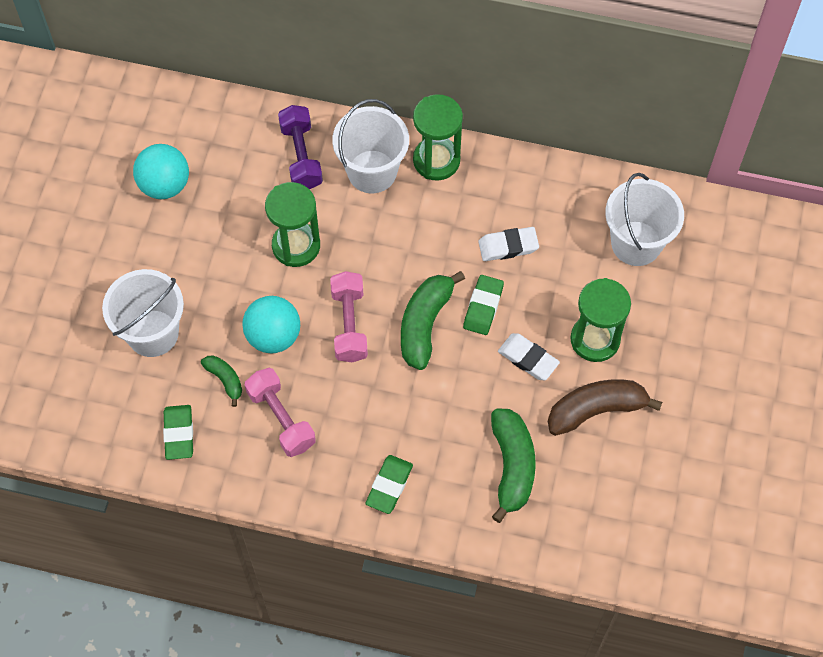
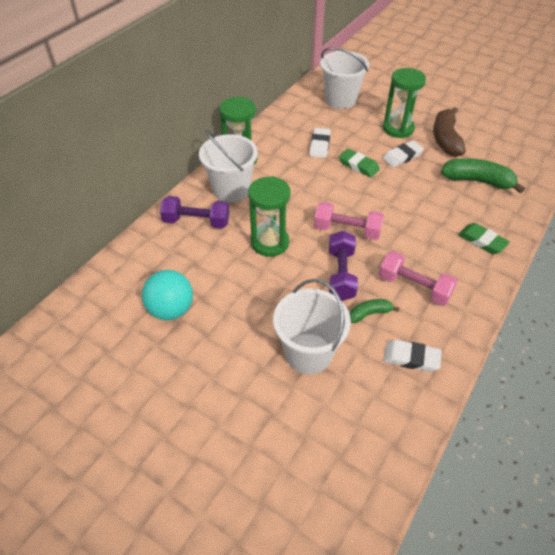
camera: 70 degrees left, 15 degrees down
(179, 434) = (411, 358): green eraser -> white eraser
(273, 336) = (341, 274): turquoise ball -> purple dumbbell
(281, 418) = (414, 287): pink dumbbell -> pink dumbbell turned 45 degrees clockwise
(425, 324) = (361, 194): green banana -> none

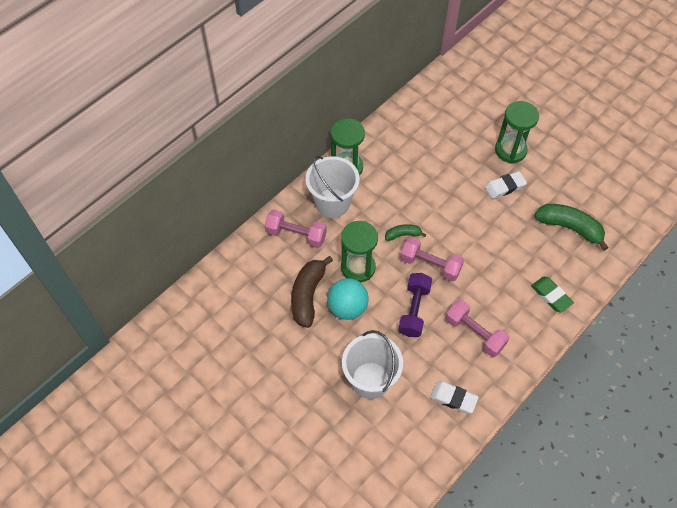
camera: 10 degrees right, 10 degrees up
(171, 309) = (264, 321): turquoise ball -> turquoise ball (347, 307)
(196, 222) = (296, 235): purple dumbbell -> pink dumbbell
(319, 145) = (426, 161): white eraser -> none
(340, 100) = (461, 103): white bucket -> none
(358, 166) = (459, 192): green eraser -> none
(369, 314) = (429, 352): green banana -> green banana (403, 235)
(445, 139) = (554, 171): brown banana -> brown banana (308, 295)

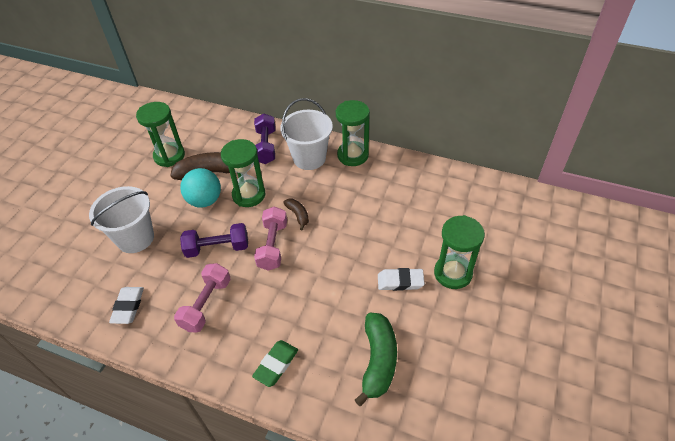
camera: 70 degrees right, 10 degrees down
(263, 328) = (169, 156): none -> green hourglass
(296, 235) = (266, 146): pink dumbbell -> purple dumbbell
(403, 235) = (298, 215): green banana -> brown banana
(505, 187) = (400, 281): white eraser -> white eraser turned 45 degrees counterclockwise

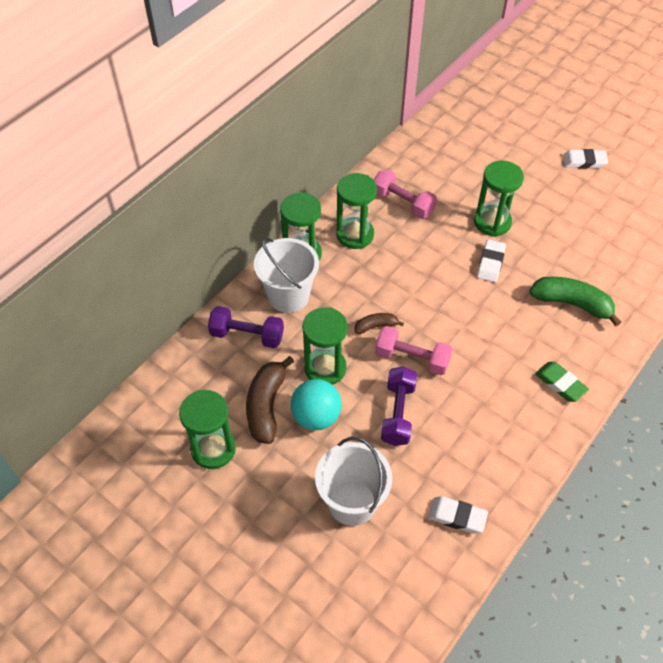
camera: 75 degrees left, 5 degrees up
(206, 304) = (474, 435): pink dumbbell -> pink dumbbell (403, 203)
(388, 180) = (355, 235): none -> green hourglass
(592, 343) = (584, 161): none -> white eraser

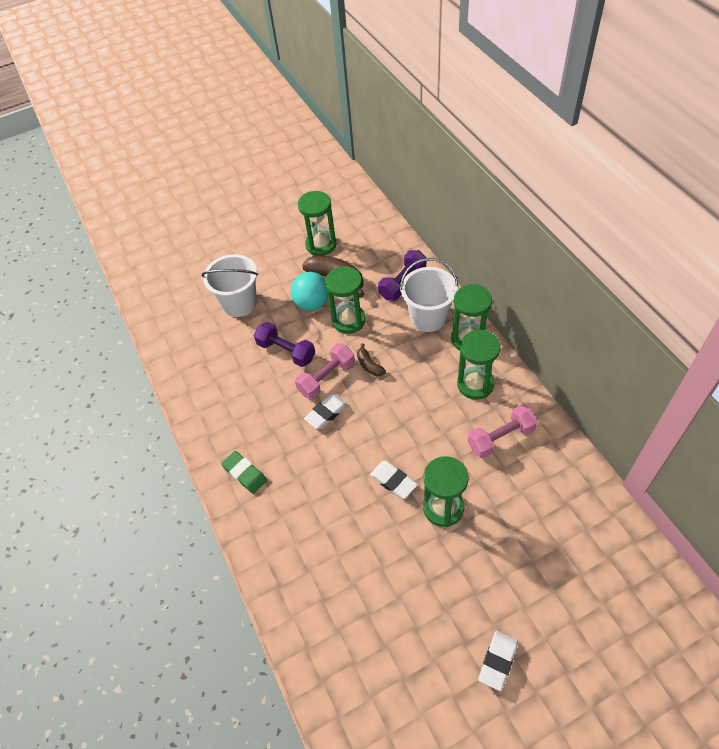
camera: 120 degrees right, 0 degrees up
(376, 326) = (369, 365): brown banana -> brown banana turned 135 degrees clockwise
(457, 516) = (192, 356): white eraser -> white eraser (326, 413)
(560, 383) = (244, 473): green eraser -> green eraser turned 60 degrees clockwise
(571, 304) = (314, 528): green banana -> none

